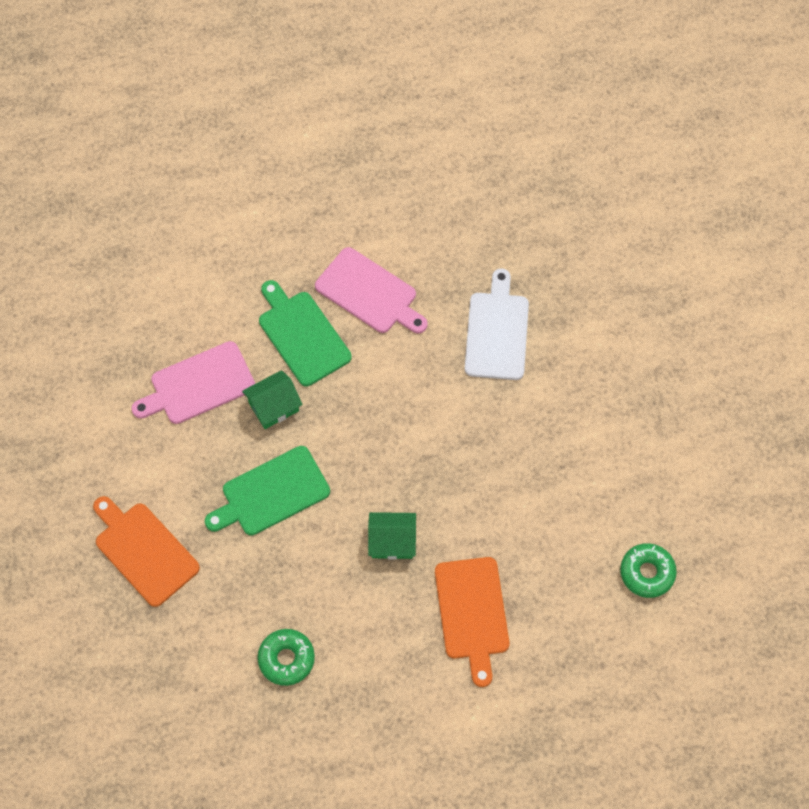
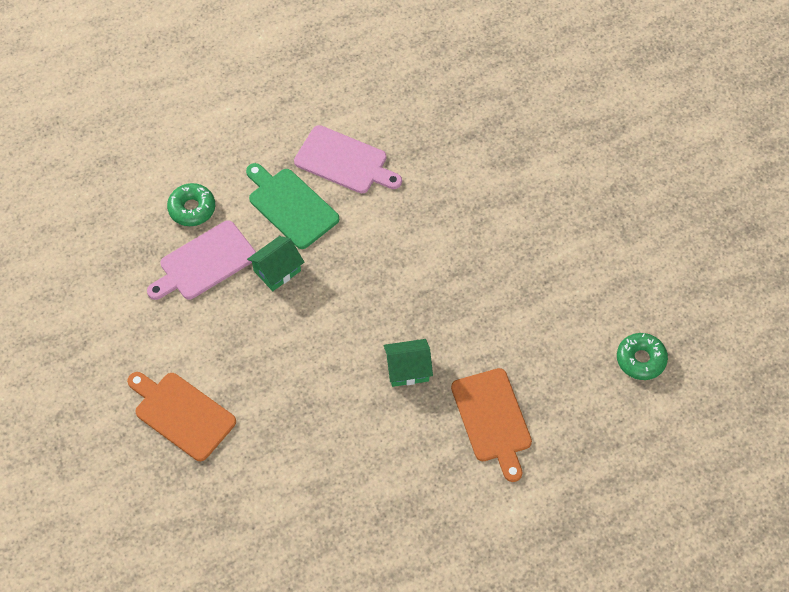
camera: 10 degrees left, 5 degrees down
(271, 493) = (289, 345): green cutting board -> none
(286, 659) = (332, 487): green donut -> green donut (192, 209)
(497, 331) = (465, 177): white cutting board -> none

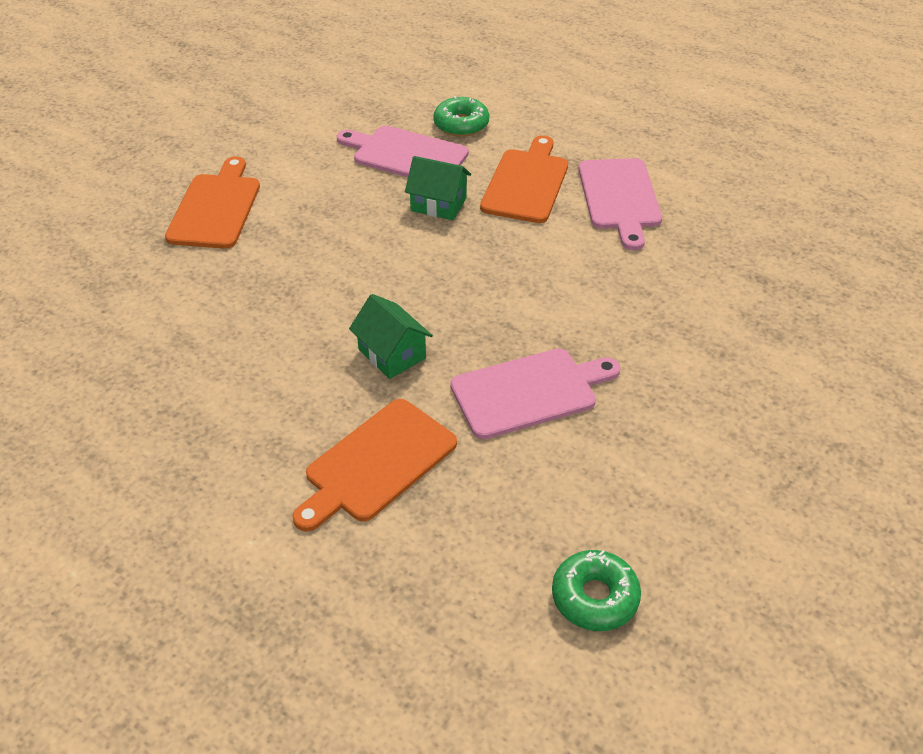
camera: 60 degrees right, 15 degrees down
(291, 206) = (526, 183): green cutting board -> orange cutting board
(485, 312) = (529, 392): none -> pink cutting board

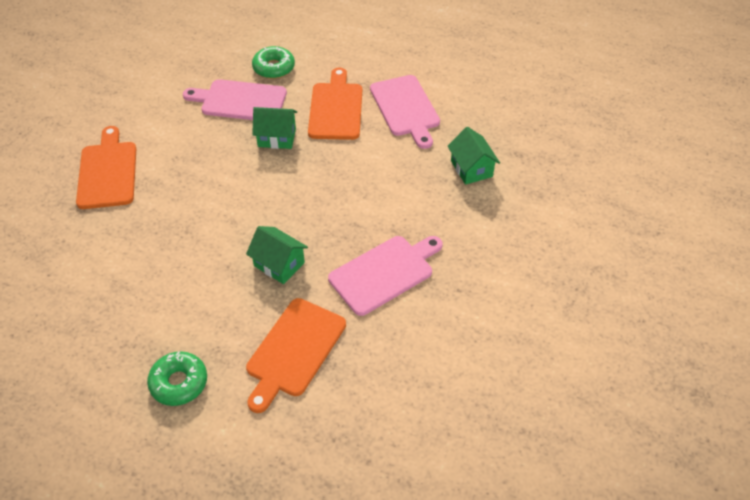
camera: 15 degrees left, 5 degrees up
(594, 597) = (469, 412): green donut -> green donut (179, 383)
(689, 285) = (471, 169): none -> green house

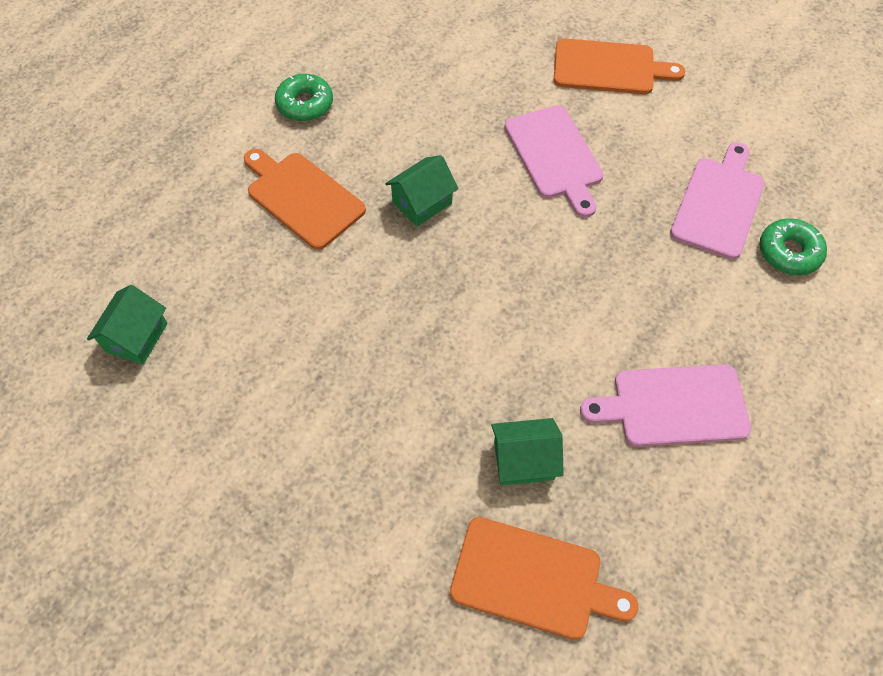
camera: 105 degrees right, 10 degrees up
(277, 137) = (637, 233): green house -> green house (136, 337)
(336, 108) = (687, 313): orange cutting board -> orange cutting board (533, 579)
(385, 273) = (373, 303): pink cutting board -> pink cutting board (555, 156)

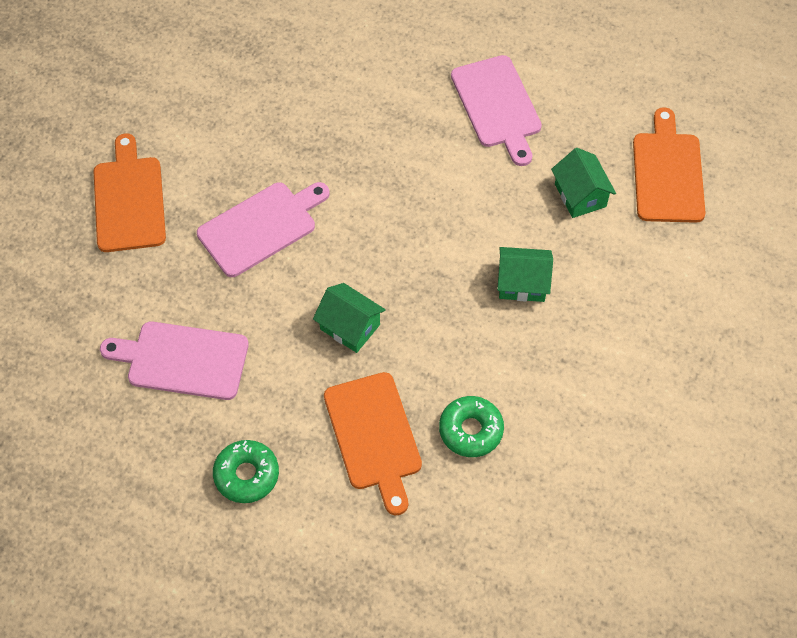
camera: 105 degrees left, 0 degrees up
(136, 337) = (579, 529): green house -> green house (522, 283)
(302, 197) = (374, 436): orange cutting board -> orange cutting board turned 45 degrees counterclockwise
(719, 203) = (284, 94): pink cutting board -> pink cutting board (182, 360)
(789, 252) = (324, 43): green donut -> green donut (471, 430)

